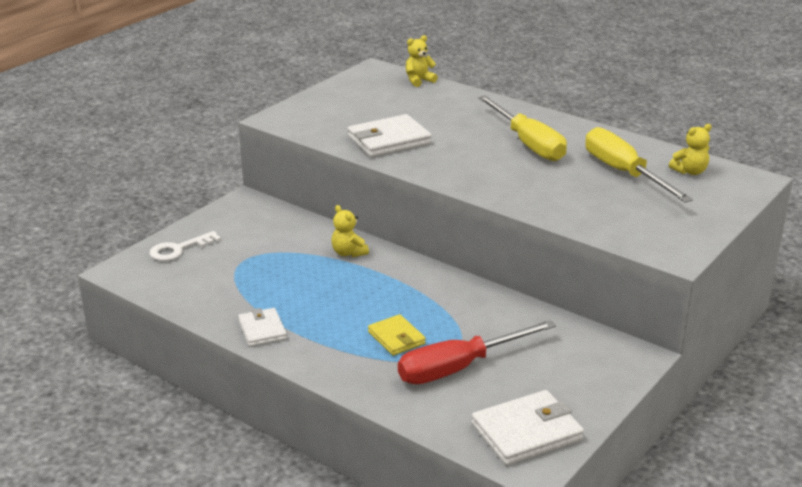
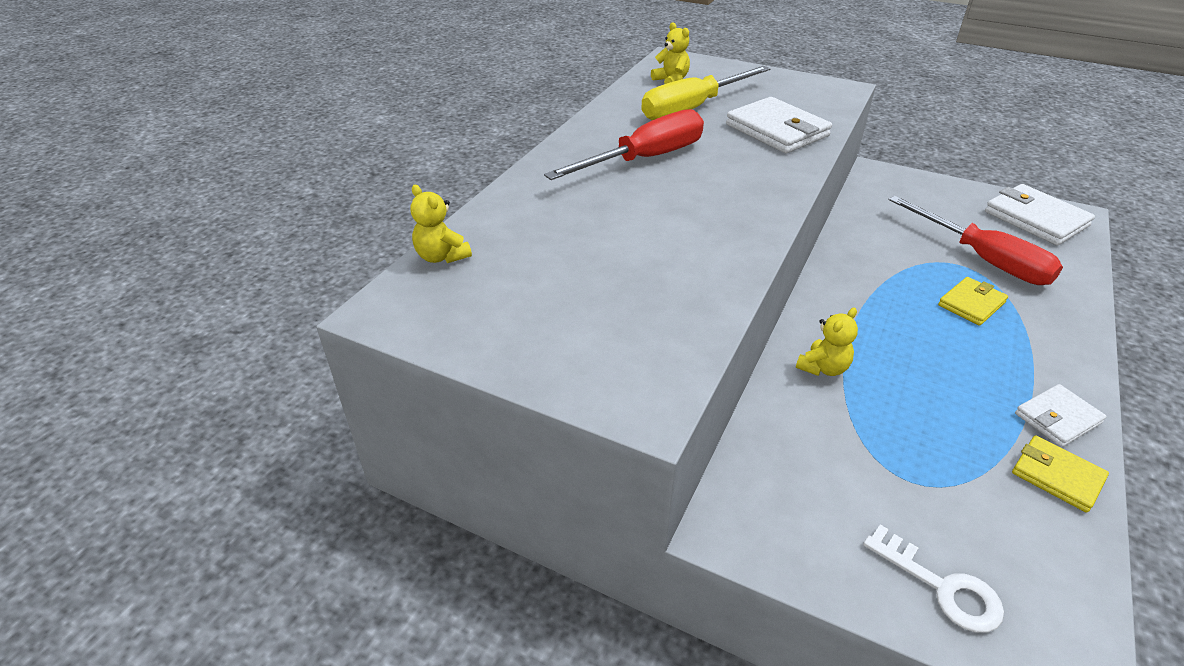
camera: 100 degrees left, 10 degrees up
(219, 310) = (1057, 476): none -> yellow wallet
(389, 140) = (683, 261): white wallet -> white wallet (777, 130)
(528, 143) = (645, 159): yellow screwdriver -> red screwdriver

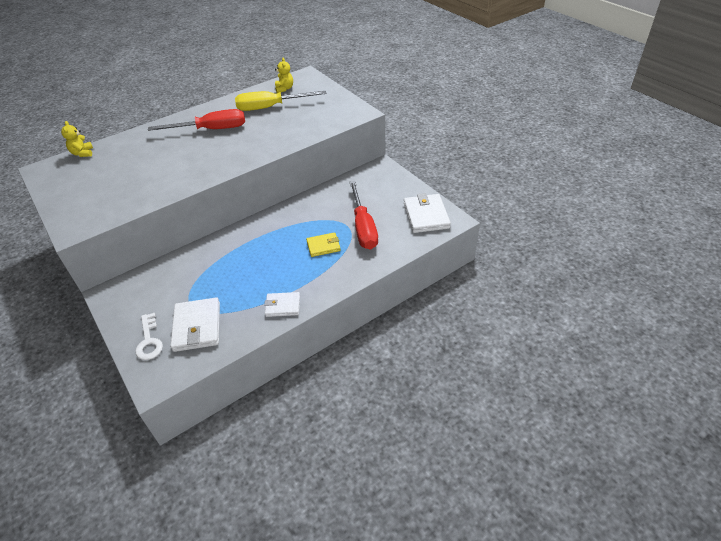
camera: 30 degrees right, 5 degrees up
(777, 130) = (290, 129): white wallet -> white wallet (197, 326)
(823, 368) = (218, 250): yellow teddy bear -> none
(1057, 476) = (247, 325): yellow wallet -> none

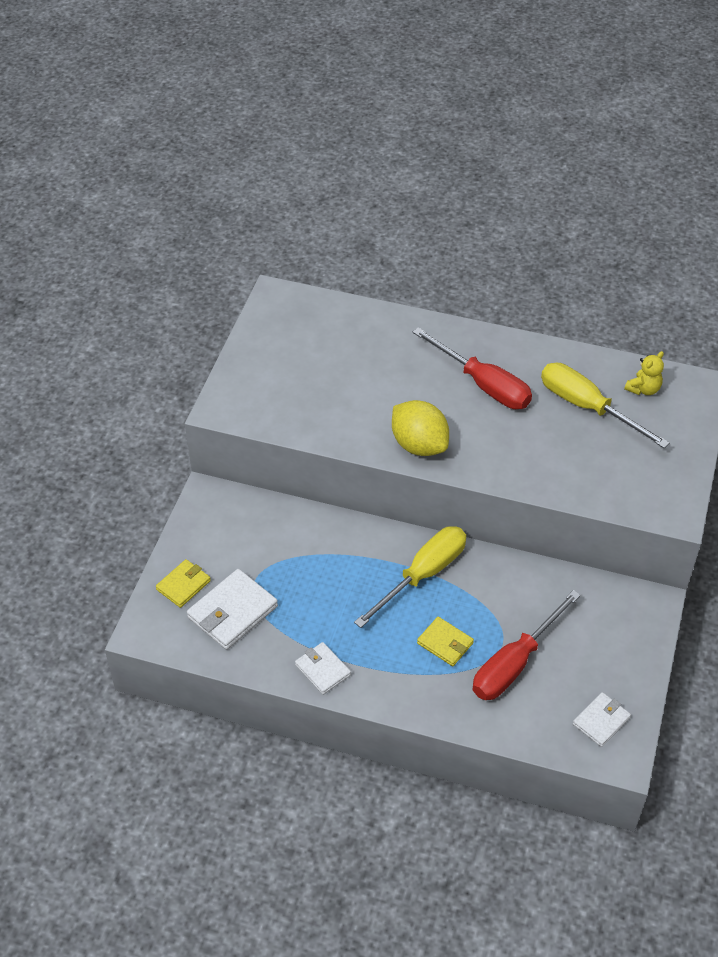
camera: 50 degrees right, 5 degrees up
(82, 153) = (331, 305): yellow teddy bear -> none
(149, 341) = (183, 585): white key -> yellow wallet
(213, 167) = (419, 445): none -> yellow lemon
(274, 232) = (423, 575): none -> yellow screwdriver
(426, 216) = (601, 721): white wallet -> white wallet, size x0.61

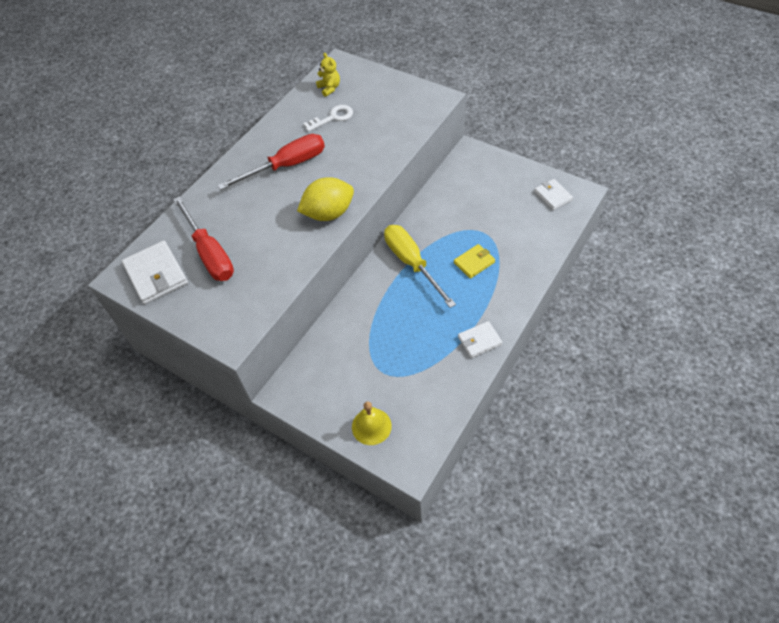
camera: 70 degrees left, 5 degrees up
(183, 585) = (371, 426): yellow wallet -> yellow bell
(232, 612) = (409, 393): white wallet -> white wallet (156, 274)
(514, 663) = (499, 228): red screwdriver -> red screwdriver (209, 253)
(587, 407) = (333, 118): yellow screwdriver -> white key

